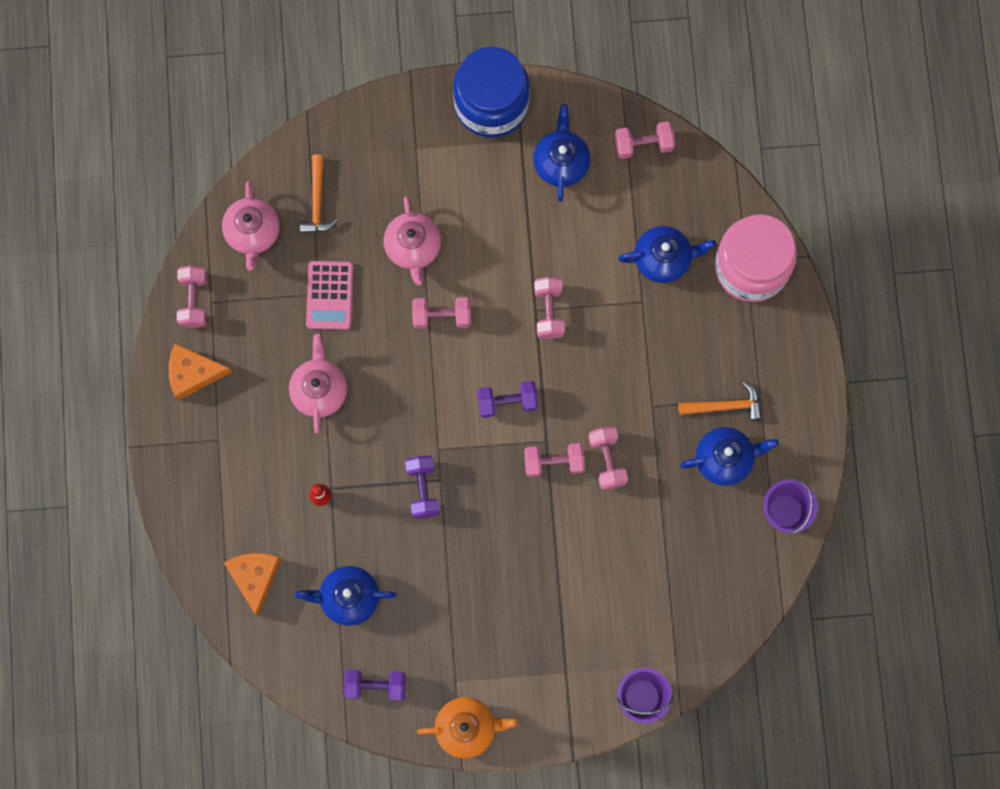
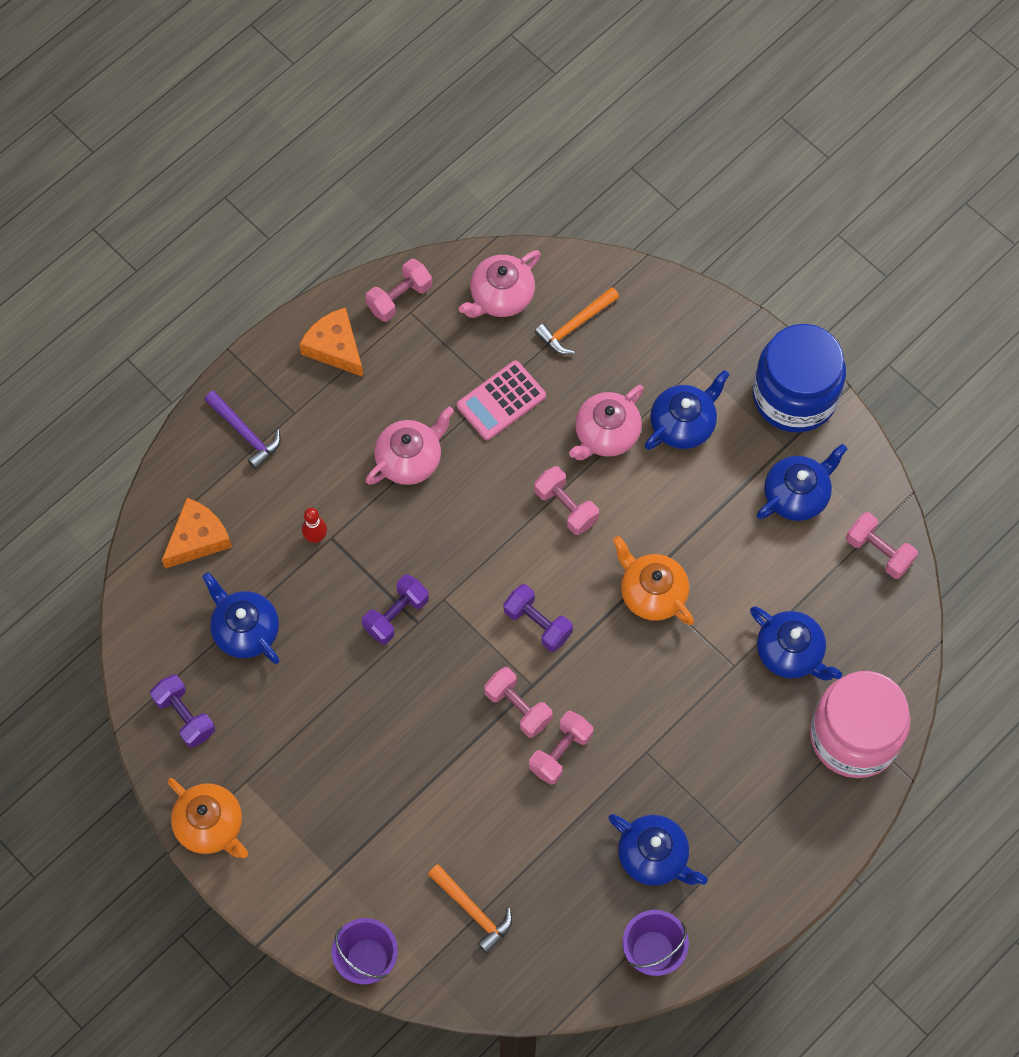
camera: 50 degrees right, 10 degrees down
(204, 484) = (245, 433): none -> purple hammer
(449, 191) = (683, 424): none -> blue teapot
(549, 311) = (652, 593): pink dumbbell -> orange teapot
(724, 406) = (703, 816): orange hammer -> orange hammer (472, 910)

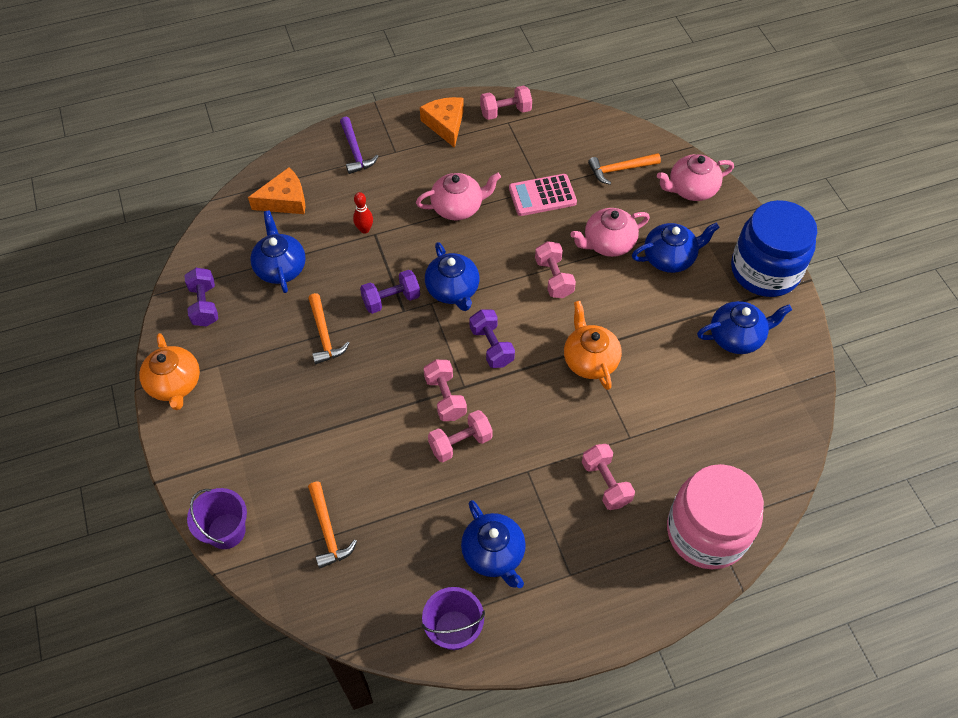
camera: 25 degrees right, 10 degrees down
(344, 692) = (324, 335): none -> orange hammer
(501, 296) = (576, 135): pink teapot -> pink teapot (691, 189)
(790, 653) = (680, 446): blue teapot -> blue teapot (453, 290)
(879, 551) = (787, 402): pink dumbbell -> pink dumbbell (605, 483)

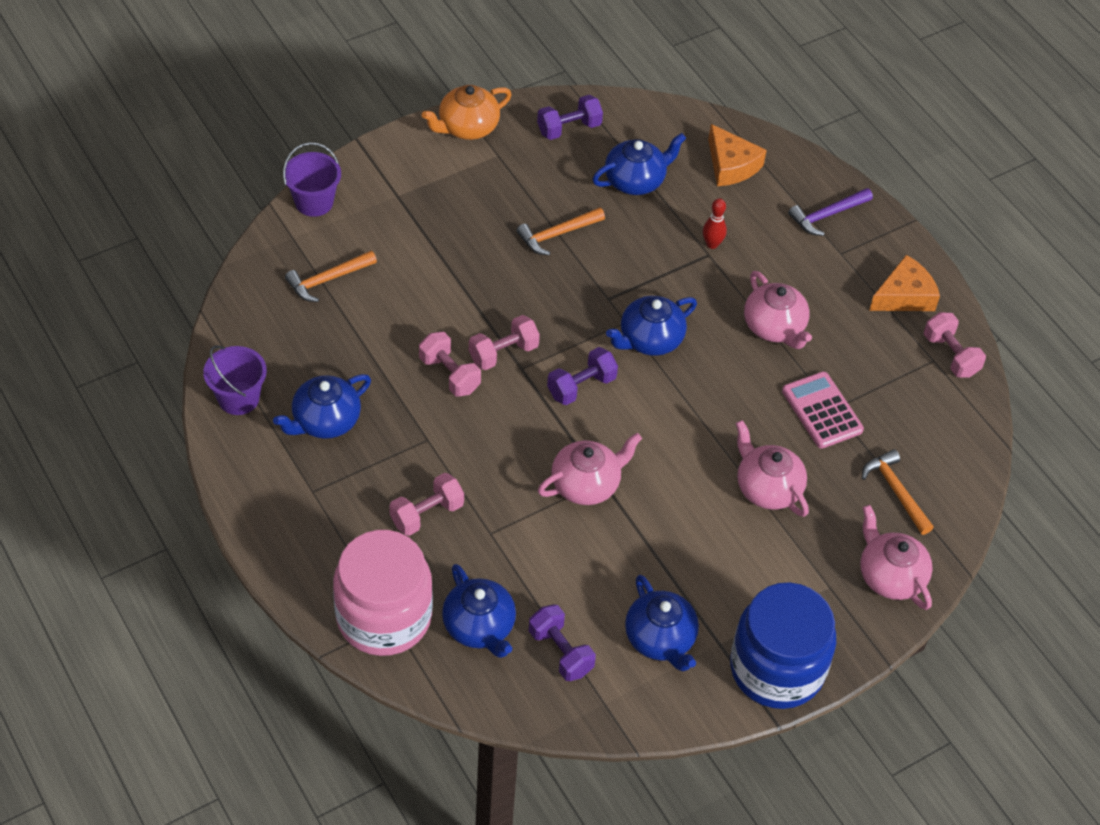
camera: 75 degrees right, 5 degrees down
(391, 300) = (620, 285): purple dumbbell -> purple dumbbell (560, 652)
(554, 278) = (696, 436): pink dumbbell -> none
(590, 360) = (586, 484): orange teapot -> pink teapot
(670, 258) = (764, 558): blue teapot -> blue teapot (479, 627)

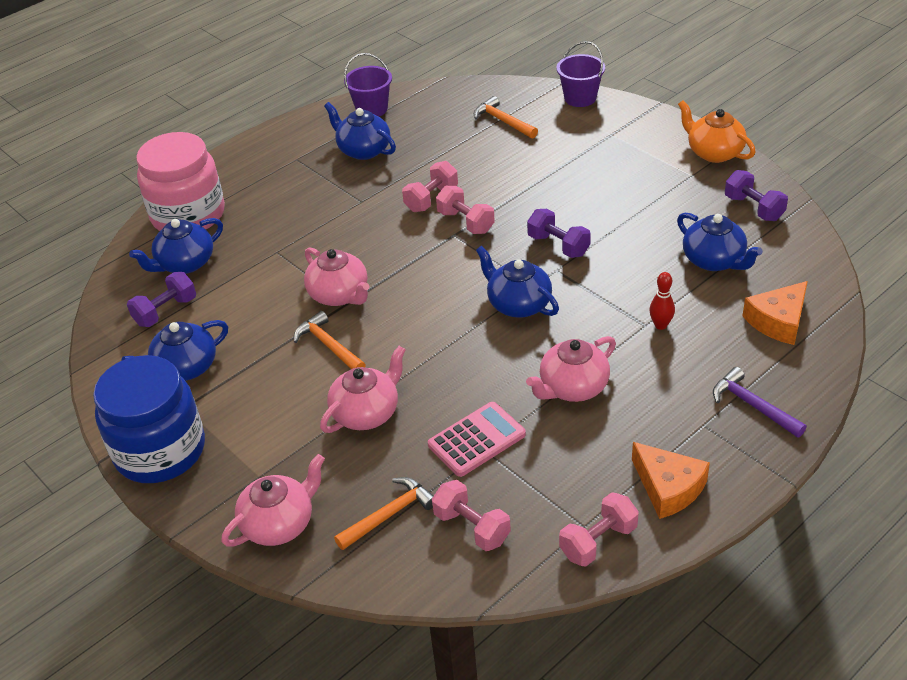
camera: 85 degrees right, 10 degrees down
(427, 514) = (287, 216): pink dumbbell -> pink dumbbell (472, 527)
(557, 234) = (617, 226): orange hammer -> orange hammer (329, 346)
(581, 386) = (446, 272): purple dumbbell -> purple dumbbell (558, 245)

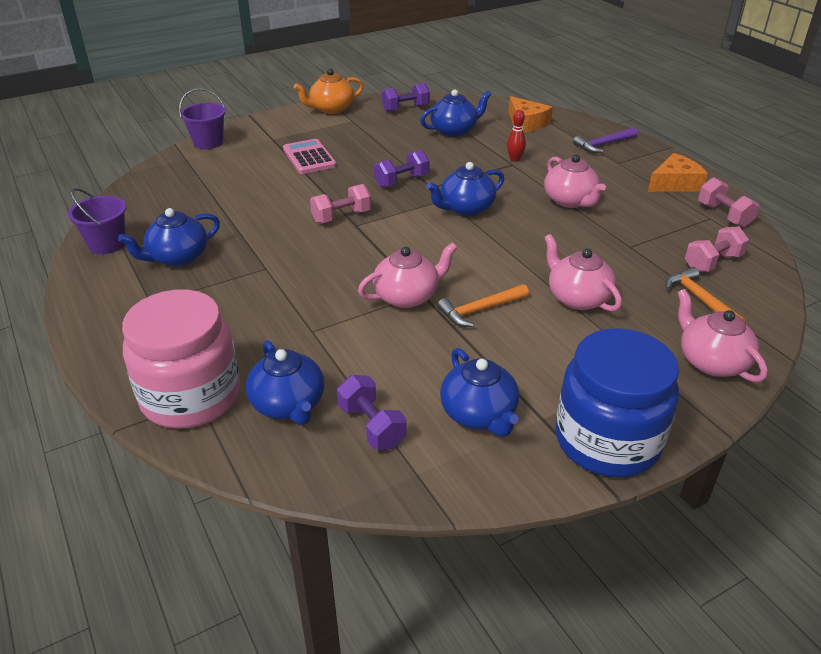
camera: 80 degrees left, 5 degrees down
(431, 199) = (293, 229): pink dumbbell -> none
(476, 440) = (619, 248): pink calculator -> pink calculator (309, 157)
(503, 121) = (206, 179): orange hammer -> none

